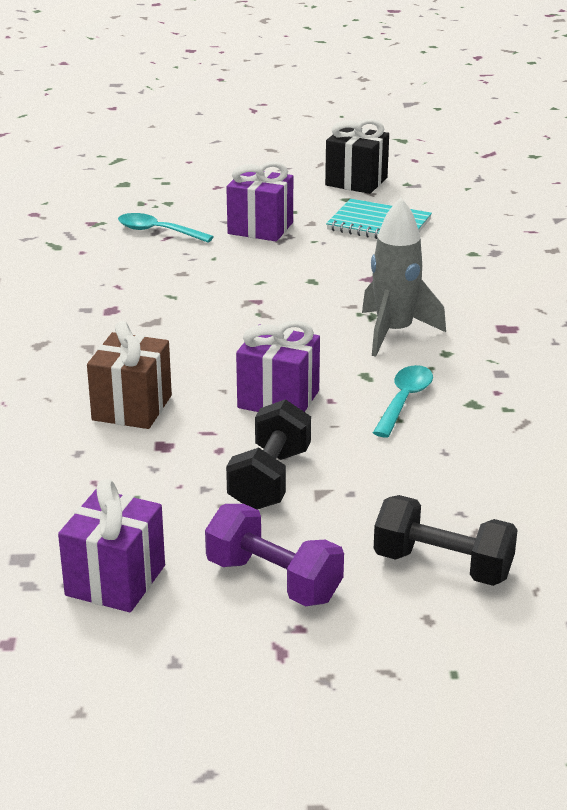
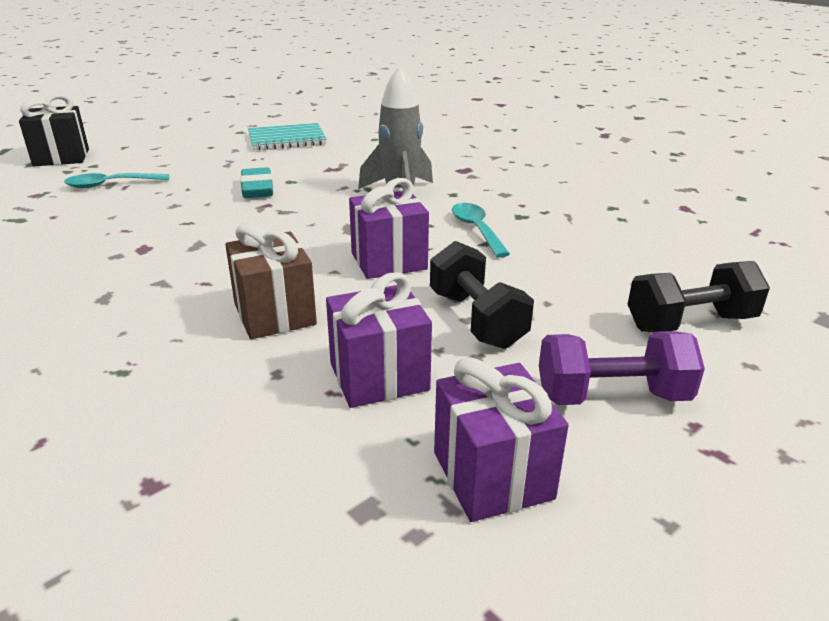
camera: 40 degrees left, 0 degrees up
(260, 228) = (199, 162): purple gift -> purple gift (379, 377)
(271, 279) = (257, 188): none -> turquoise eraser
(356, 181) = (232, 121): black gift -> black gift (61, 157)

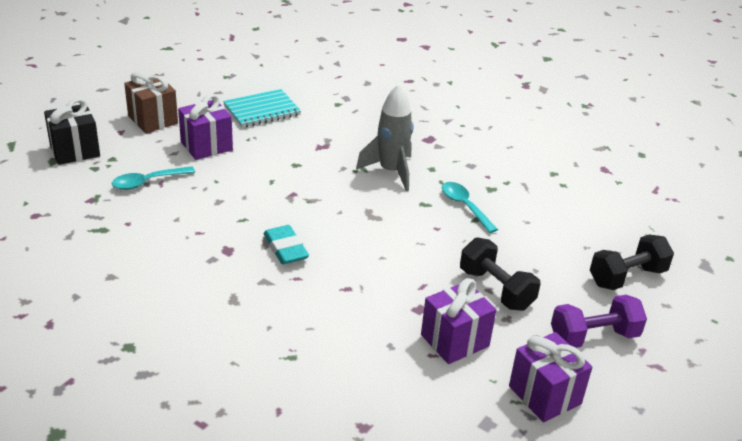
camera: 15 degrees left, 5 degrees up
(257, 188) = (274, 176): turquoise eraser -> turquoise eraser (285, 249)
(274, 314) = (362, 300): brown gift -> brown gift (153, 120)
(389, 261) = (416, 244): purple gift -> purple gift (206, 146)

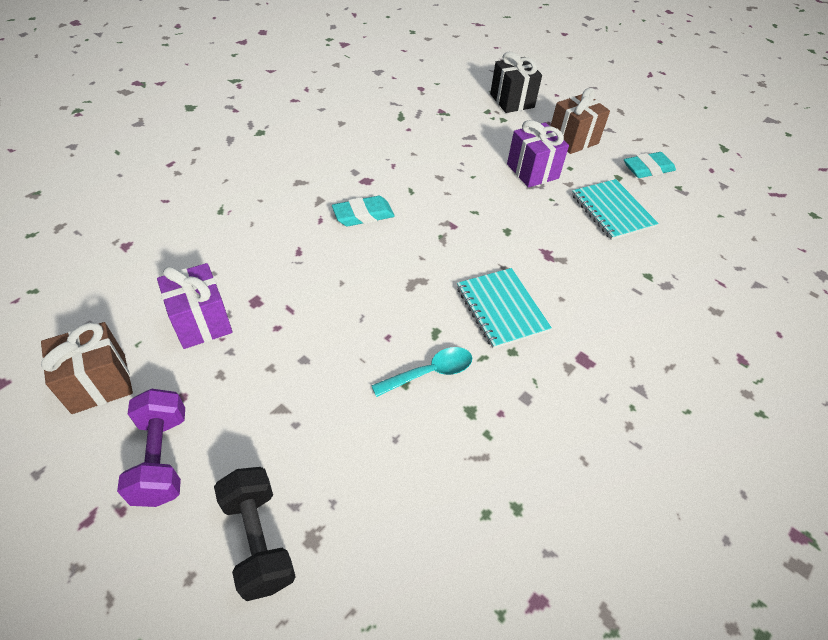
camera: 95 degrees right, 15 degrees up
(148, 182) = (468, 138): turquoise spoon -> none
(200, 87) = (647, 169): none -> turquoise eraser
(391, 171) = (501, 309): grey rocket -> turquoise notebook
(496, 289) = (269, 374): black dumbbell -> none
(544, 395) = (99, 383): purple gift -> brown gift

